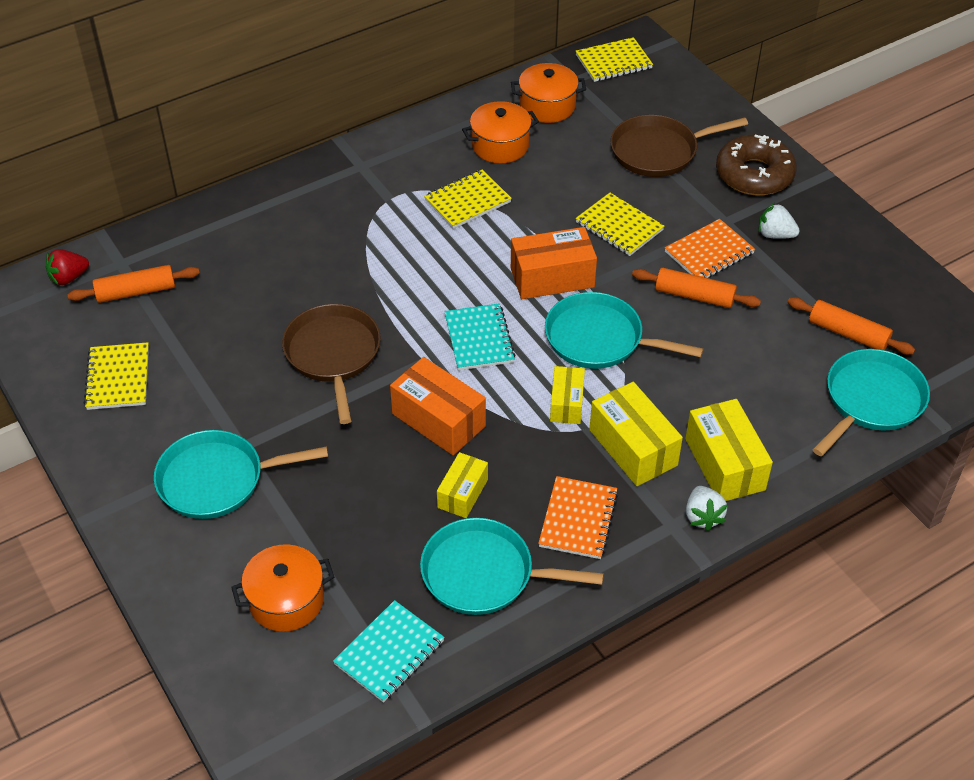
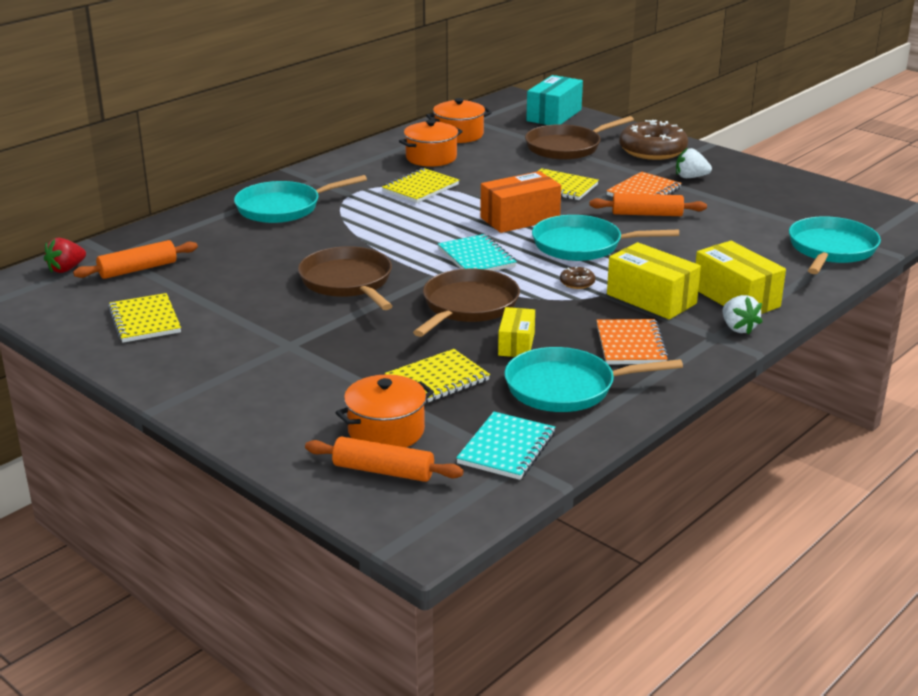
camera: 15 degrees left, 20 degrees down
(217, 480) = (276, 368): turquoise pan -> turquoise pan (282, 208)
(438, 420) = (468, 306): orange box -> brown pan
(566, 403) = (577, 283): yellow box -> brown donut
(613, 62) = (500, 109): yellow notebook -> yellow notebook (437, 380)
(670, 84) = (554, 115): none -> turquoise box
(848, 333) = (786, 218): orange rolling pin -> orange rolling pin (383, 471)

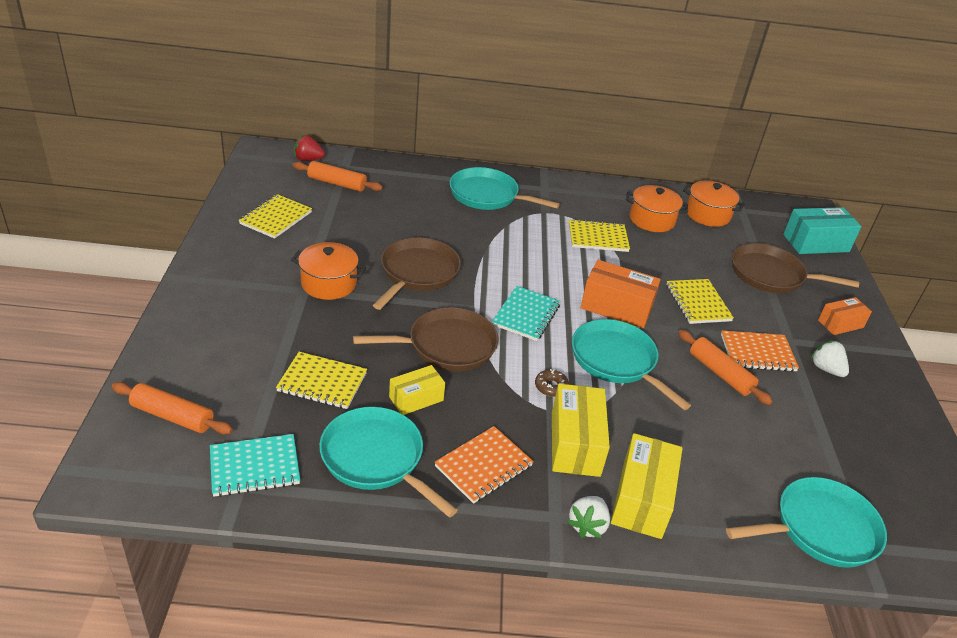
camera: 45 degrees right, 10 degrees up
(383, 471) = (173, 416): orange rolling pin -> orange rolling pin turned 45 degrees counterclockwise
(386, 431) = (228, 391): orange pot -> orange pot (329, 283)
(652, 150) = (840, 324): brown donut -> orange box

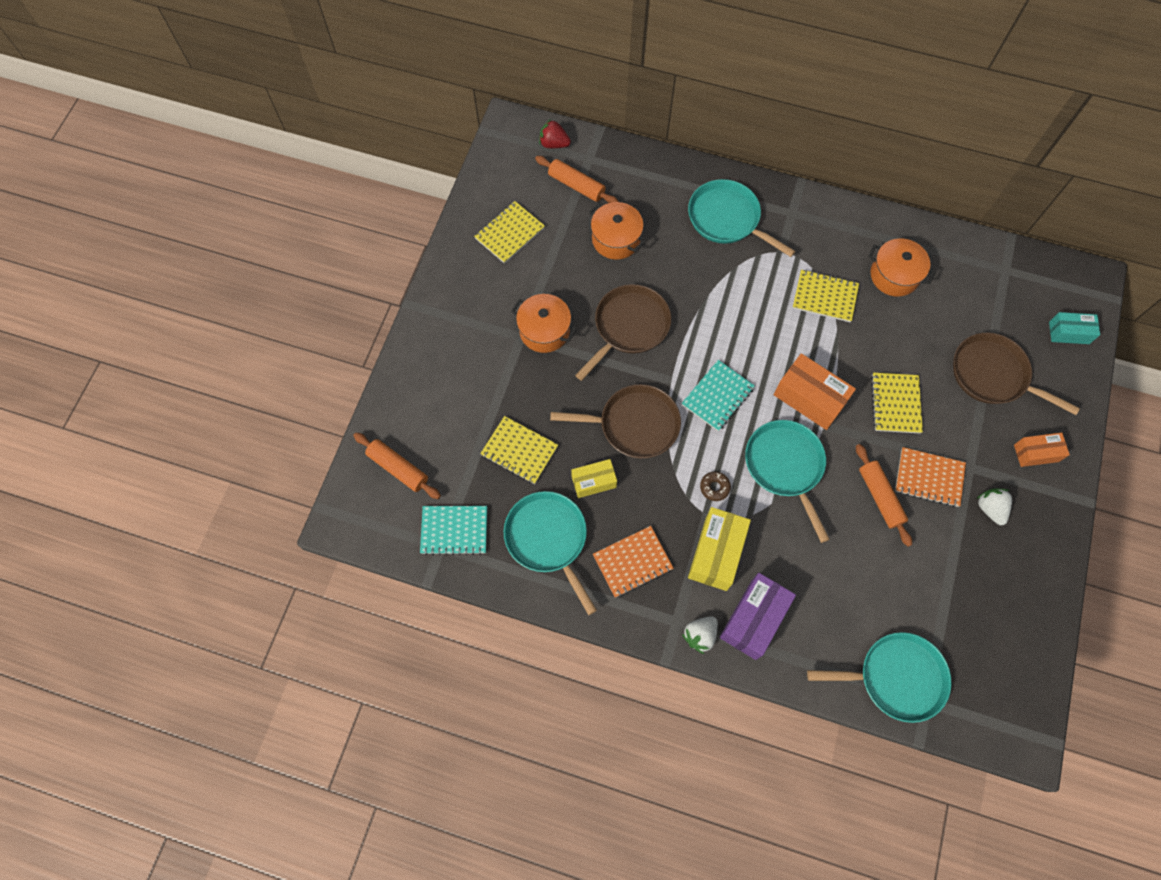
camera: 20 degrees right, 30 degrees up
(641, 499) = (753, 619): yellow box -> purple box
(707, 214) = (962, 274): orange pot -> orange pot (616, 239)
(816, 243) = (1069, 333): turquoise box -> turquoise box, size x0.61

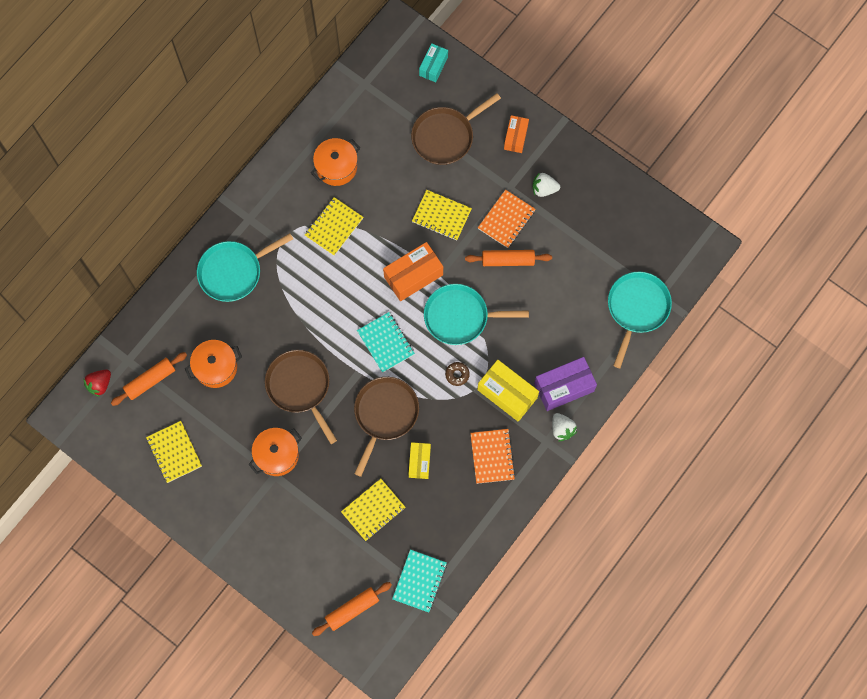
camera: 70 degrees left, 5 degrees up
(548, 539) = (452, 512): turquoise pan -> none
(753, 619) = (564, 387): purple box -> purple box turned 75 degrees counterclockwise

